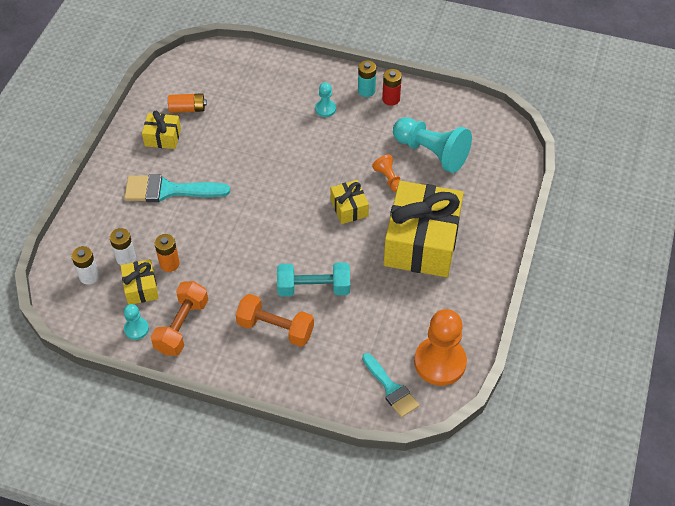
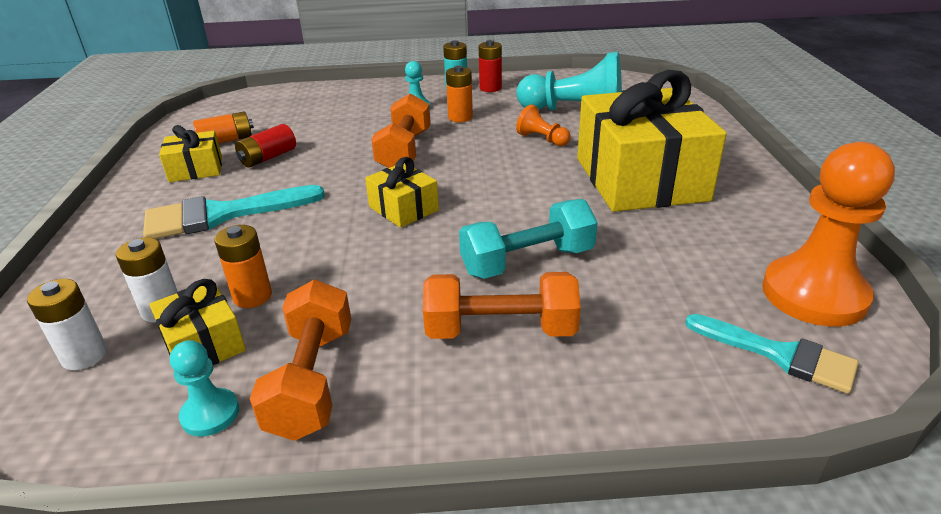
camera: 20 degrees left, 20 degrees down
(208, 139) = (268, 158): none -> red battery
(294, 161) = (404, 151): none -> orange dumbbell
(349, 133) = (460, 117): none -> orange battery
(349, 208) = (512, 172): yellow gift -> yellow gift (403, 208)

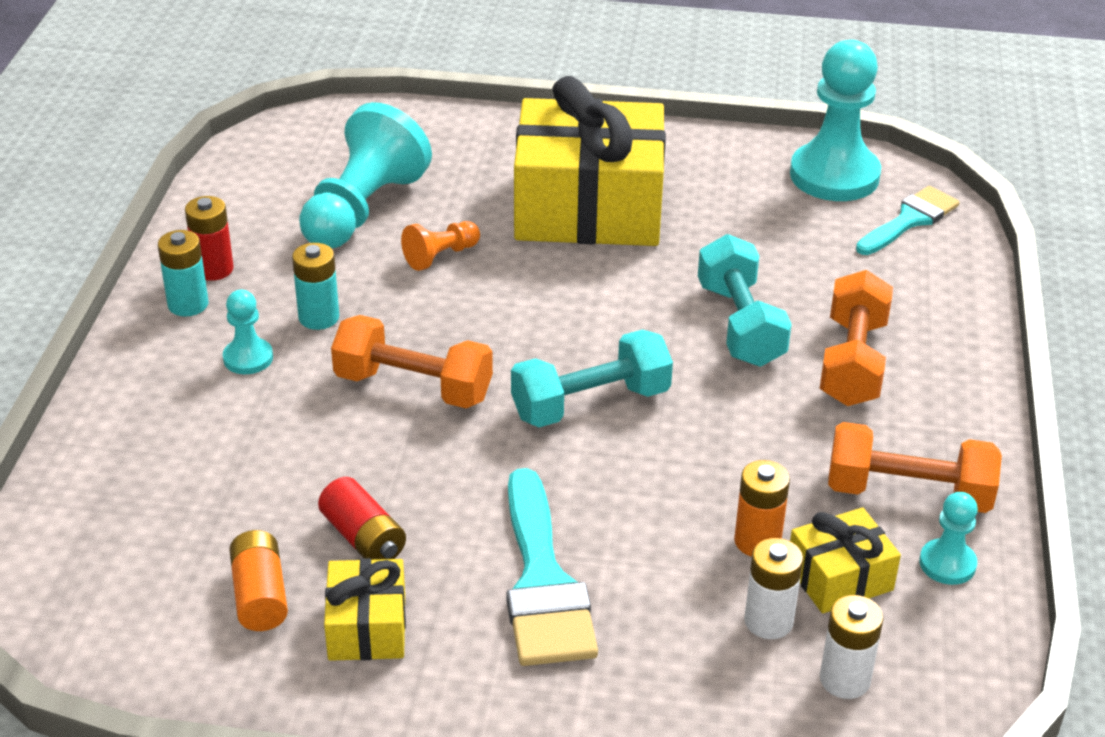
camera: 80 degrees left, 5 degrees up
(403, 208) = (590, 403): yellow gift -> turquoise dumbbell
(460, 117) = (319, 317): orange battery -> turquoise battery
(814, 294) = (834, 175): orange pawn -> turquoise pawn

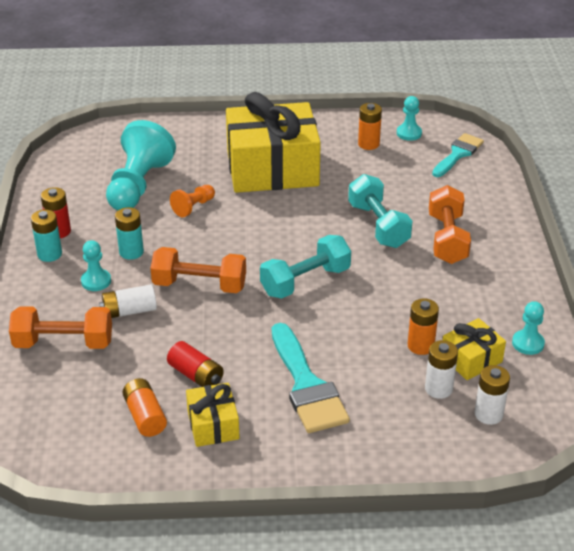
camera: 10 degrees left, 0 degrees up
(287, 415) = (129, 311): none -> white battery
(761, 186) = (368, 144): none -> orange battery
(834, 175) = (409, 133): turquoise pawn -> turquoise pawn, size x0.48
(908, 493) = (496, 307): orange dumbbell -> orange dumbbell (64, 343)

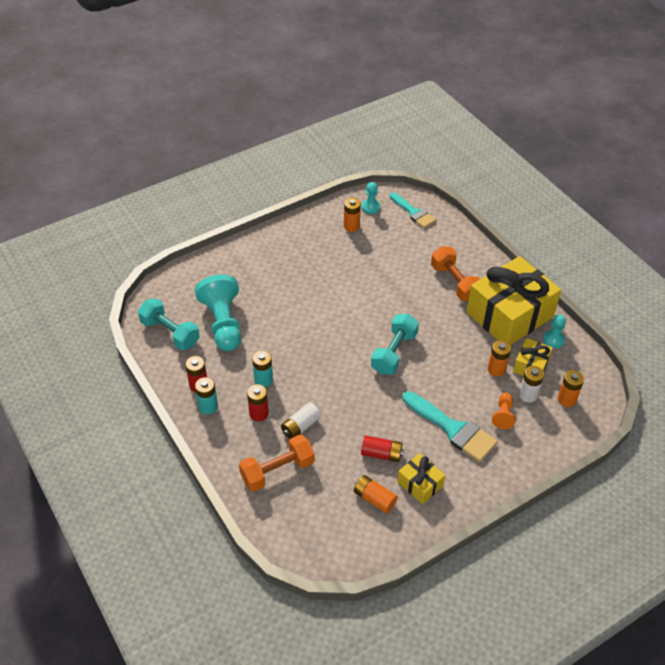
camera: 30 degrees left, 10 degrees up
(96, 281) = (259, 413): turquoise pawn -> red battery
(193, 207) = (276, 325): orange pawn -> orange pawn (503, 415)
(199, 285) = (330, 386): orange dumbbell -> none
(272, 168) = (304, 272): yellow gift -> yellow gift (509, 315)
(378, 225) = (406, 290): turquoise dumbbell -> turquoise dumbbell (170, 333)
(458, 154) = (413, 212): turquoise brush -> turquoise brush turned 135 degrees clockwise
(488, 414) = (566, 399): white battery -> orange battery

